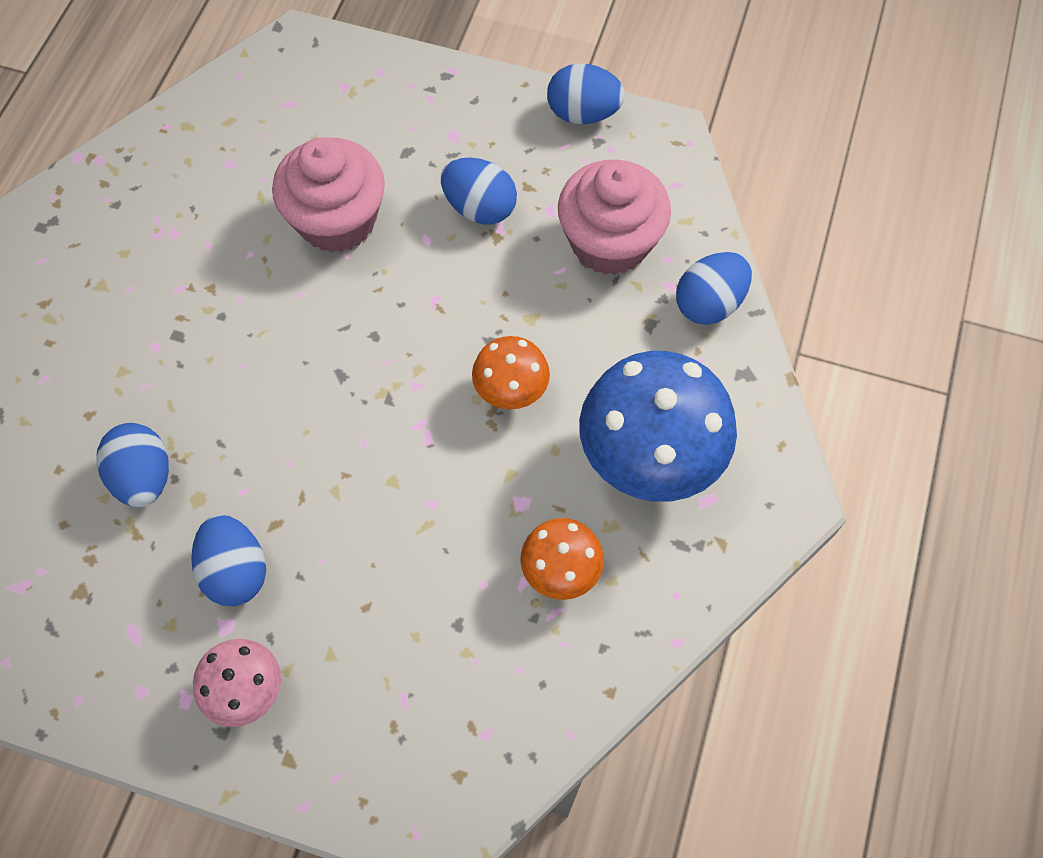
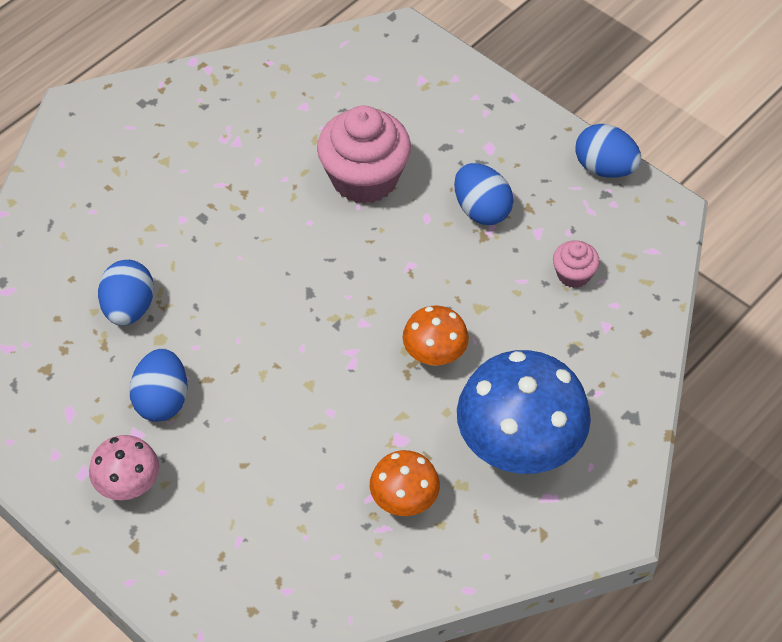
camera: 25 degrees right, 10 degrees down
(610, 242) = (573, 274): pink cupcake -> pink cupcake, size x0.48
(709, 303) = (631, 352): blue egg -> none

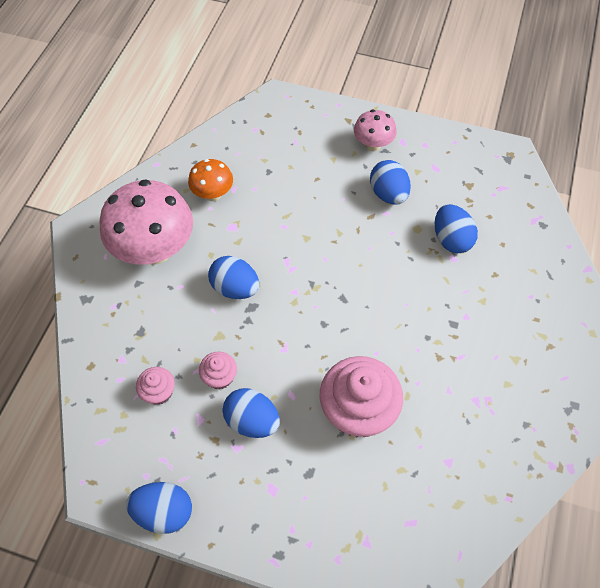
camera: 155 degrees right, 5 degrees up
(434, 355) = (235, 288): orange mushroom -> blue egg
(498, 264) = (220, 377): none -> pink cupcake
(519, 447) = (155, 250): blue mushroom -> pink mushroom

